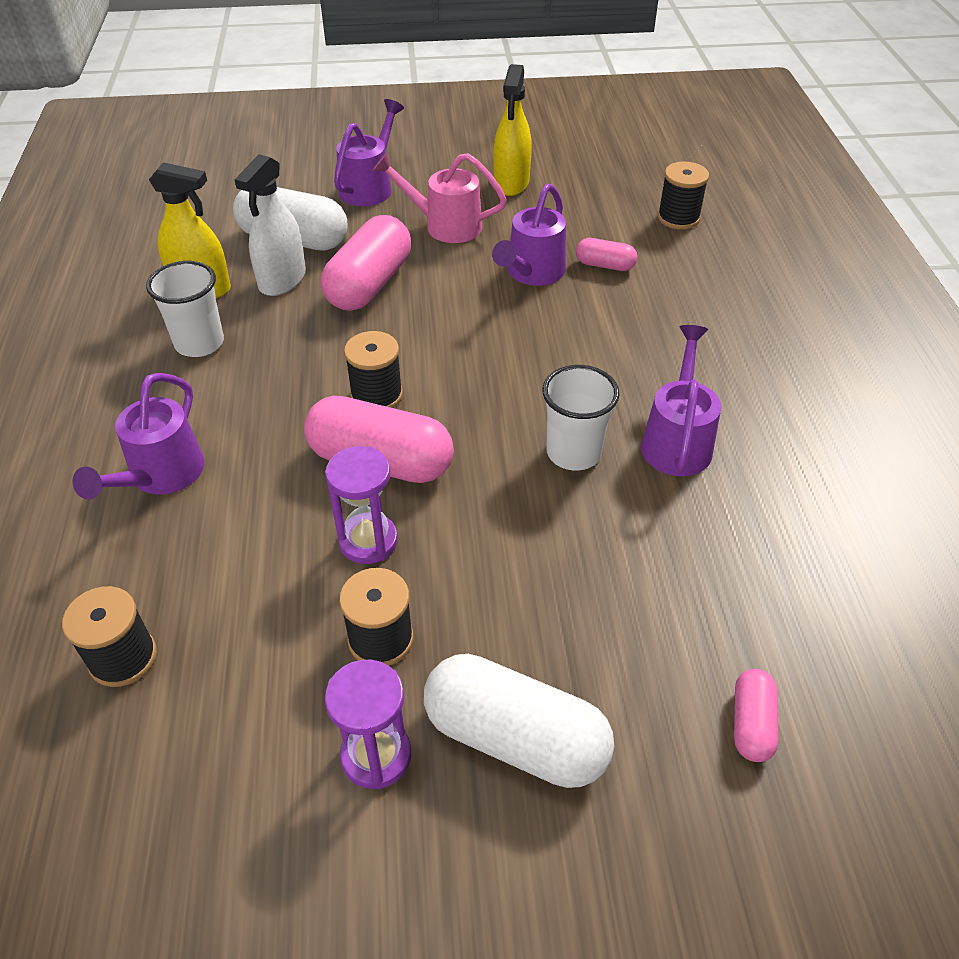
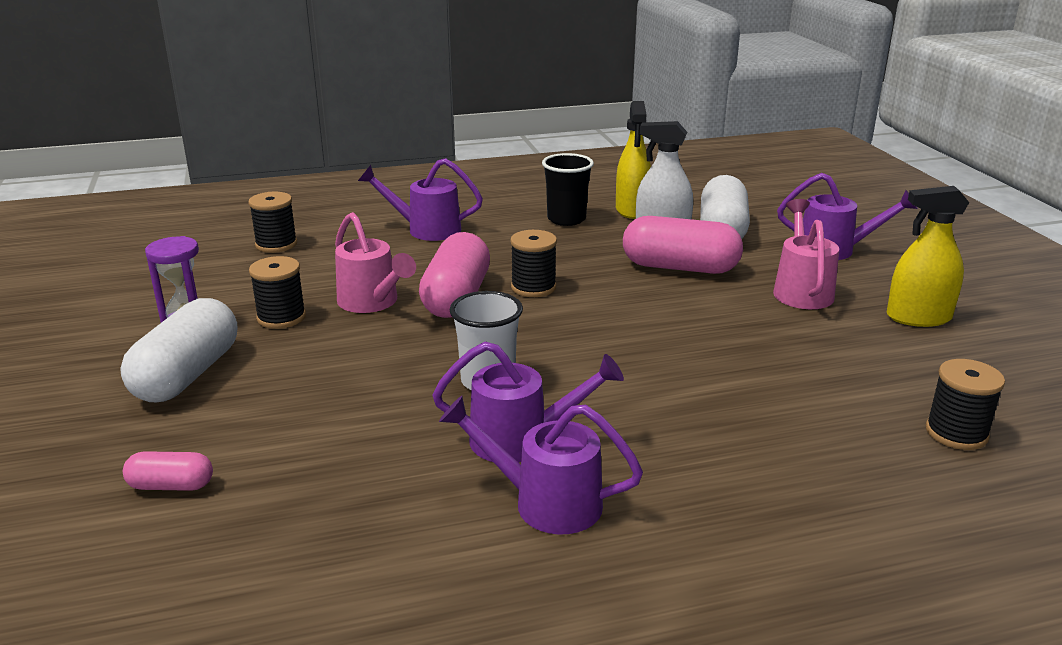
camera: 80 degrees right, 20 degrees down
(199, 343) = (566, 219): white cup -> black cup
(368, 541) = (372, 303): purple hourglass -> pink watering can
(532, 273) = (754, 341): purple watering can -> purple watering can (545, 502)
(605, 265) = (804, 384): pink capsule -> none

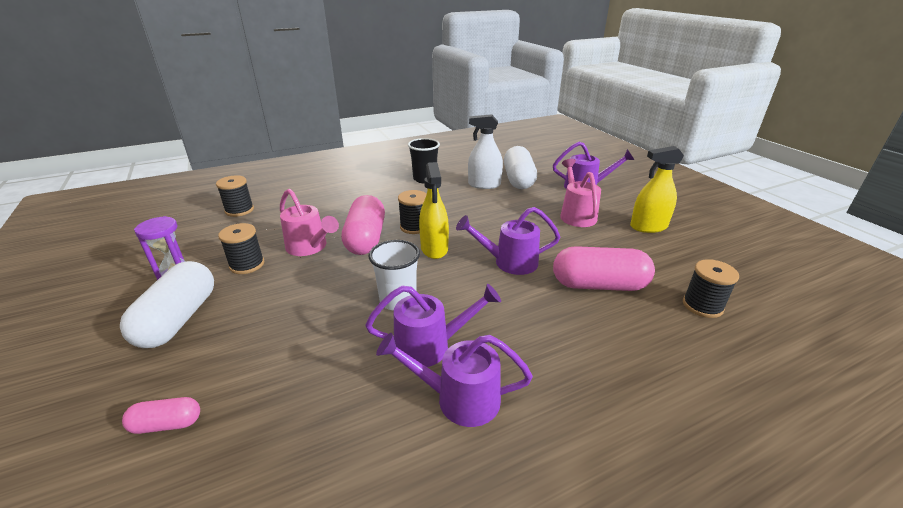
camera: 10 degrees left, 5 degrees up
(426, 229) = (338, 192): purple watering can -> purple watering can (509, 262)
(632, 210) = (462, 170): yellow spray bottle -> yellow spray bottle (434, 248)
(680, 267) = (501, 205): pink capsule -> pink capsule (599, 285)

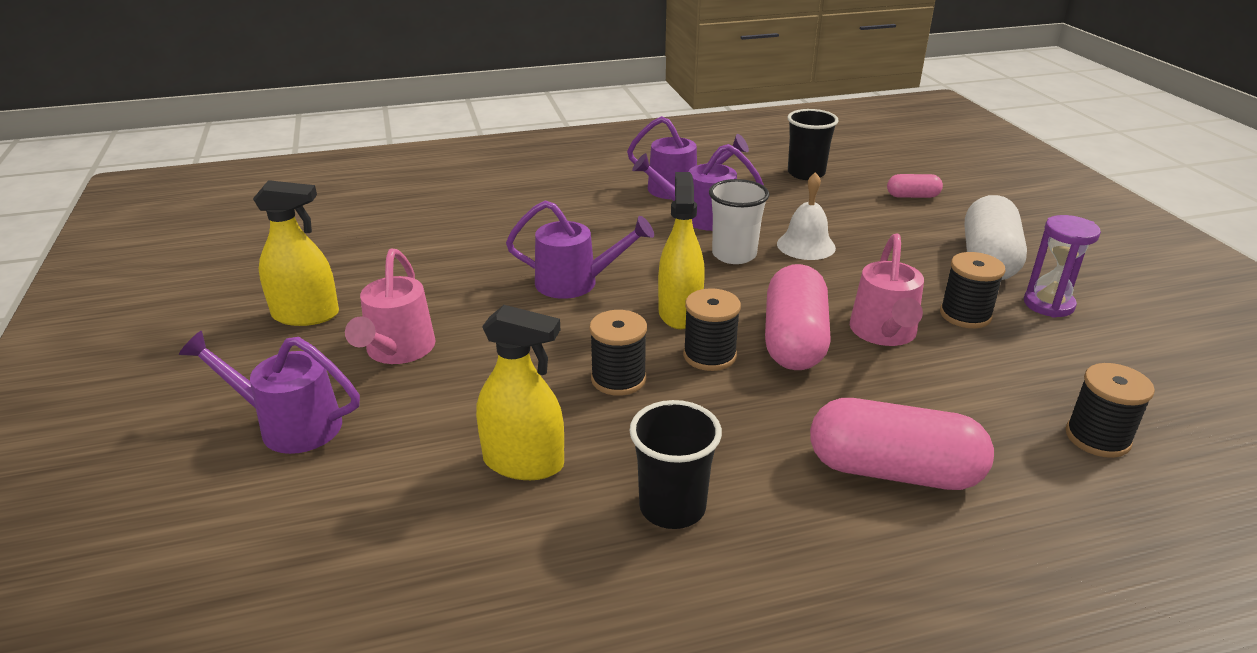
camera: 170 degrees left, 0 degrees up
(286, 470) = (806, 173): none -> black cup
(310, 247) = (884, 333): pink watering can -> pink watering can turned 135 degrees counterclockwise
(334, 318) = (806, 245): none -> white bell
(484, 185) = (523, 462): white spray bottle -> yellow spray bottle
(518, 180) = (424, 472): white capsule -> none
(599, 285) = (483, 248): pink capsule -> pink capsule (893, 471)
(702, 306) = (393, 221): black spool -> black spool (618, 379)

